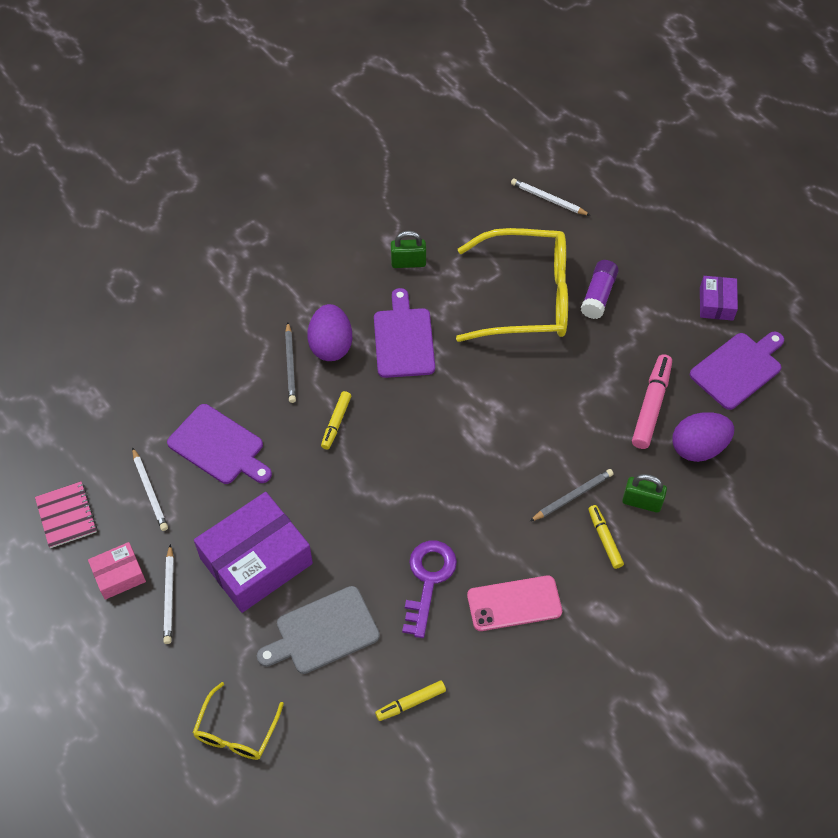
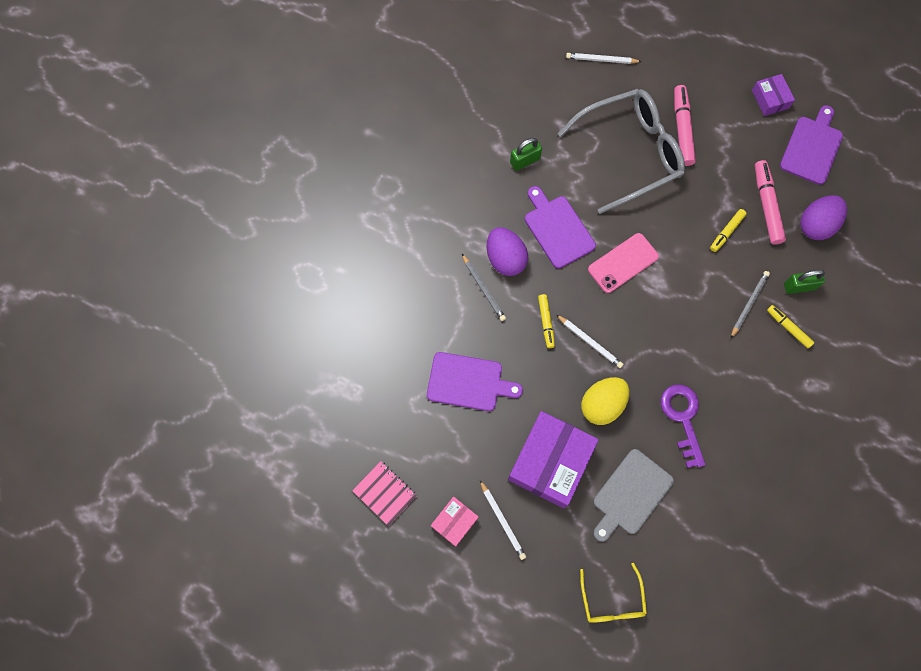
camera: 25 degrees left, 15 degrees up
(150, 491) = (437, 443): white pencil -> white pencil (590, 342)
(347, 528) = (602, 404): none -> yellow egg
(411, 703) = (721, 518): yellow marker -> yellow marker (726, 232)
(514, 603) = (752, 407): pink phone -> pink phone (623, 263)
(526, 297) = (630, 153): yellow glasses -> grey glasses
(598, 295) = (682, 129): purple glue stick -> pink marker

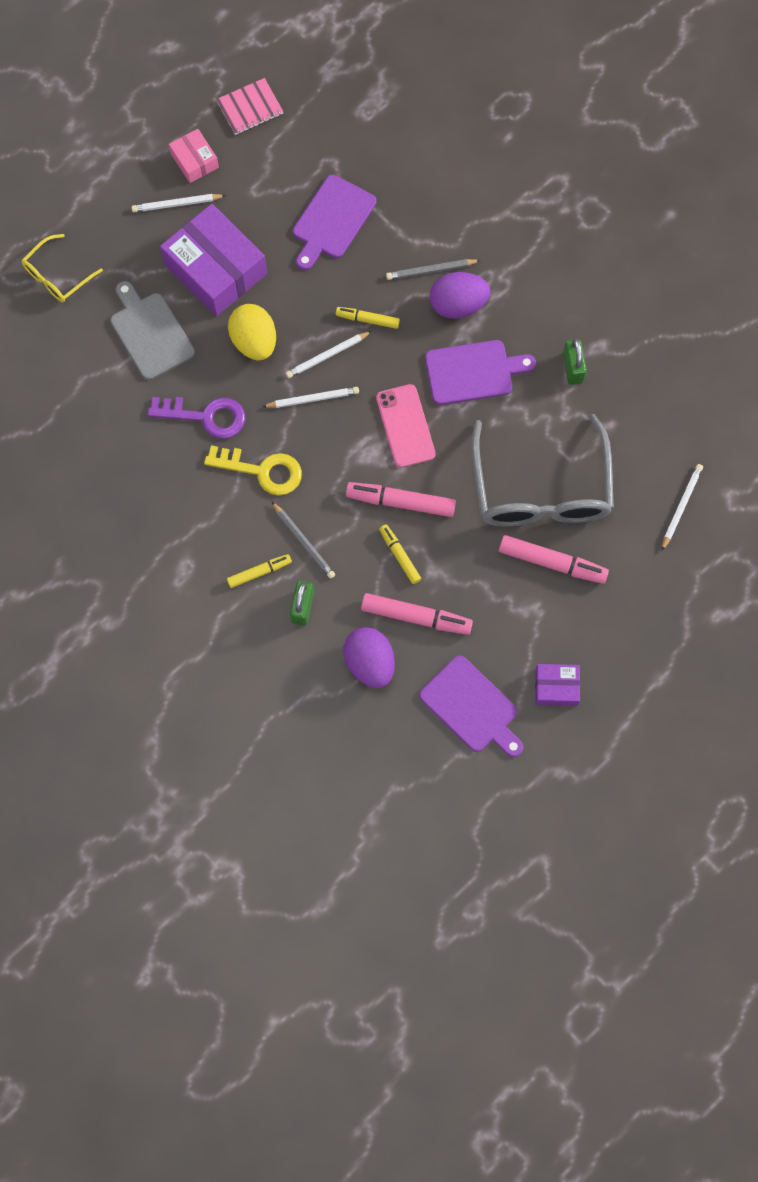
camera: 110 degrees right, 0 degrees up
(612, 600) = (57, 276): yellow glasses -> yellow glasses turned 60 degrees counterclockwise
(631, 340) = (313, 399): none -> white pencil
(685, 245) = (401, 502): none -> pink marker
(707, 356) = (262, 471): none -> yellow key

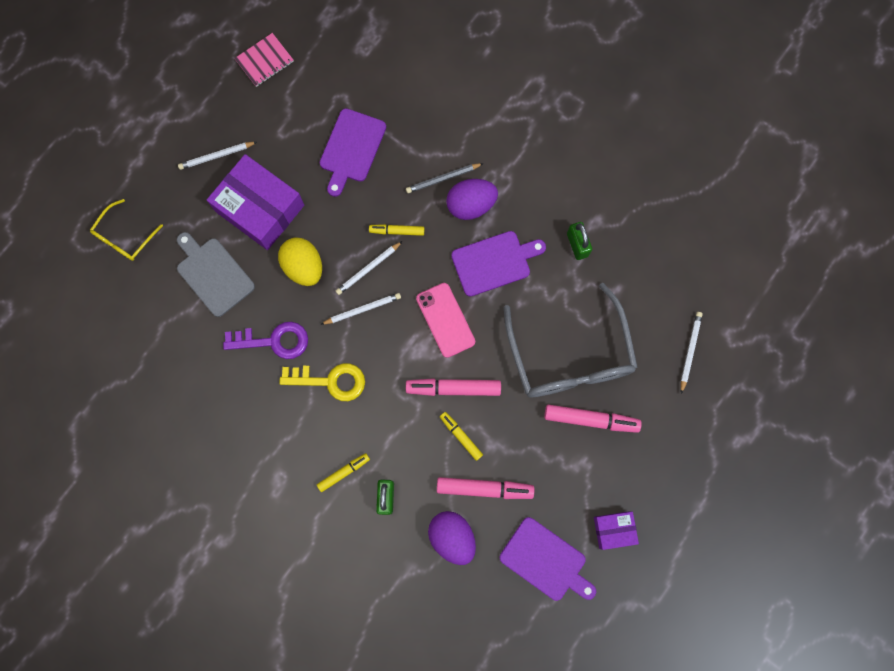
camera: 10 degrees left, 5 degrees up
(194, 161) = (225, 115): pink box -> none
(304, 542) = (377, 438): grey pencil -> none

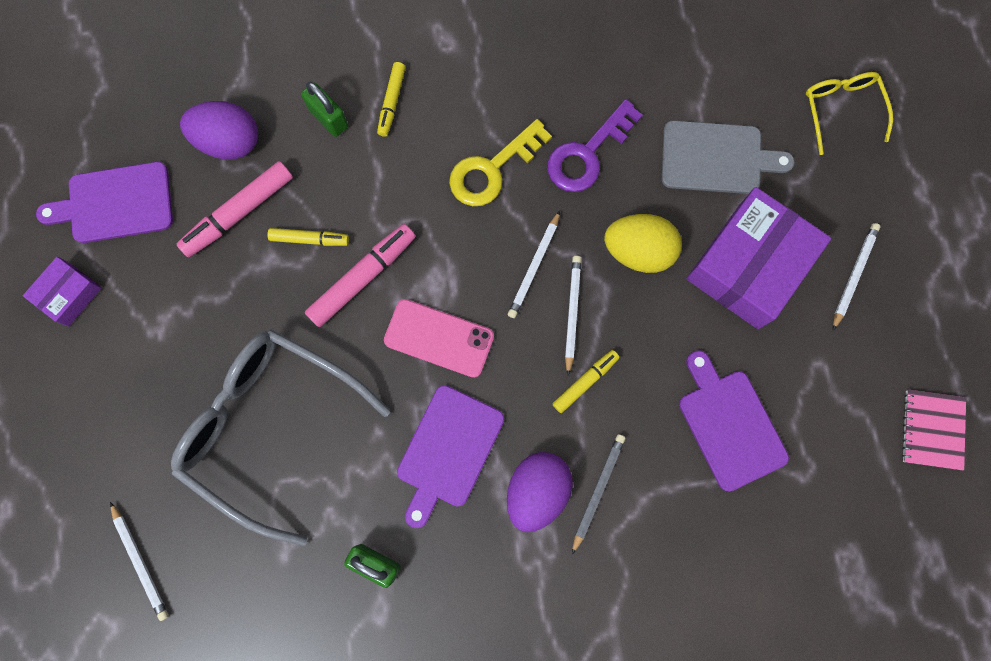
camera: 135 degrees right, 0 degrees up
(260, 208) = (748, 266): purple box -> purple box turned 45 degrees counterclockwise
(590, 419) = (189, 381): pink marker -> none

